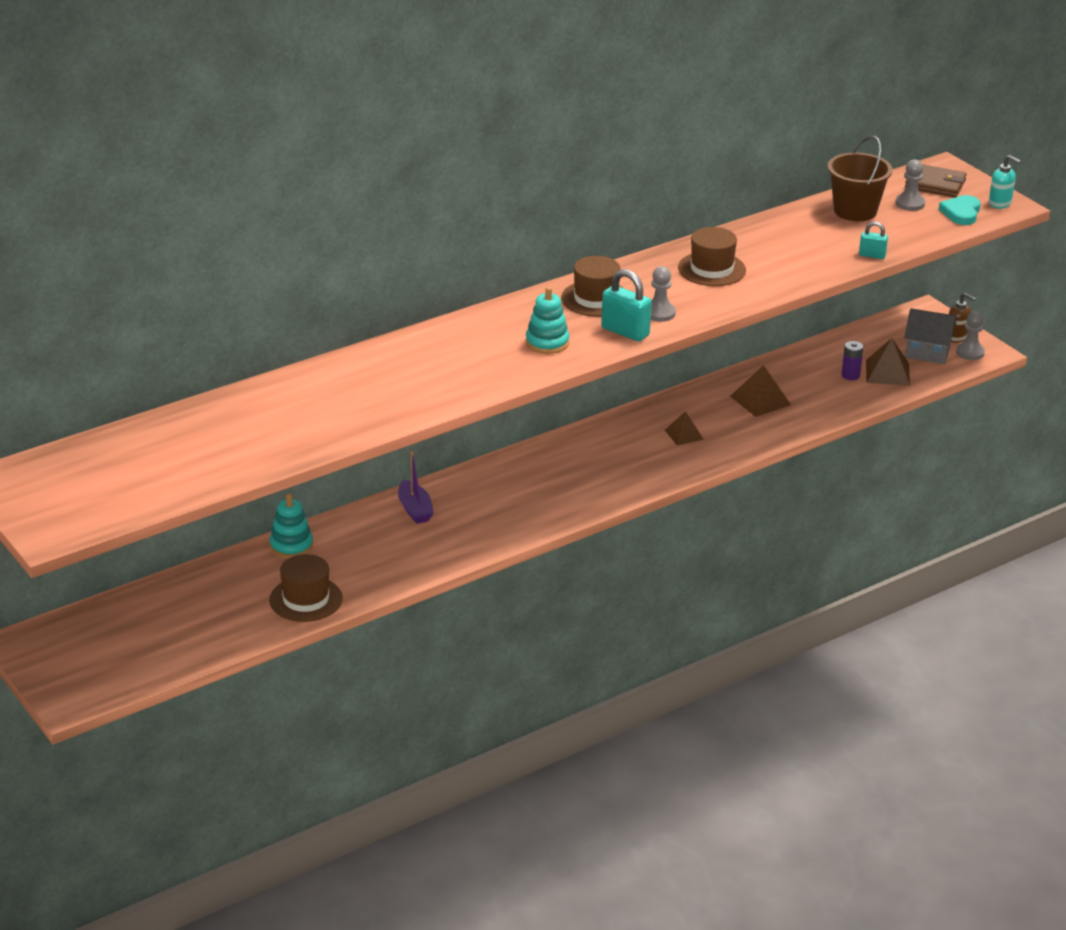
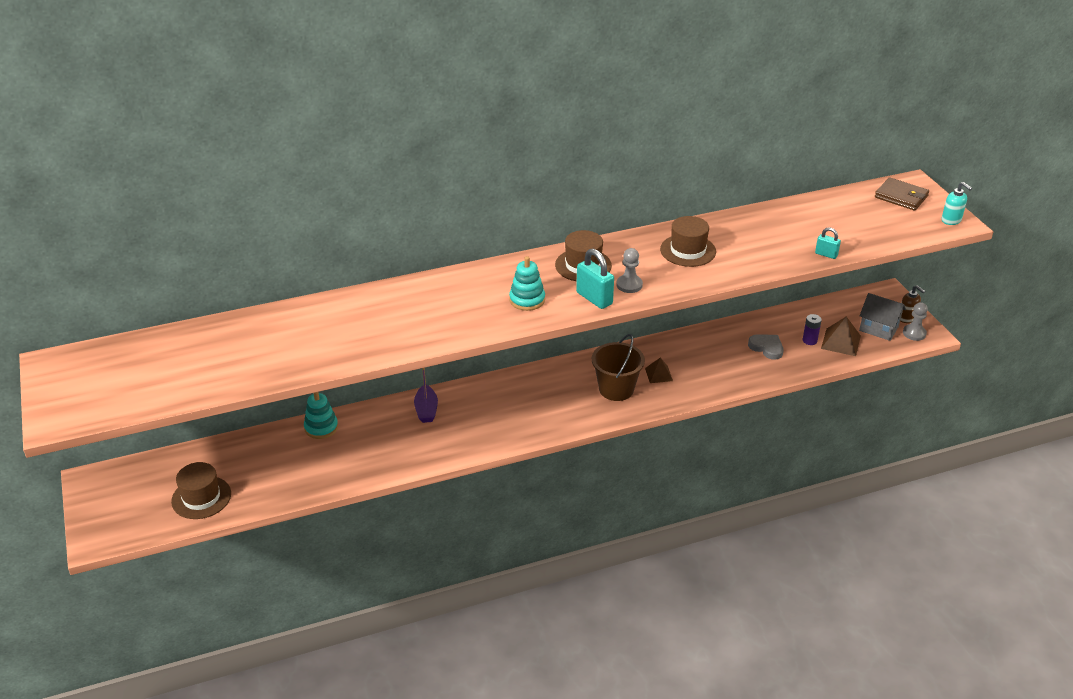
camera: 15 degrees right, 5 degrees up
(306, 599) = (310, 477): brown hat -> brown hat (201, 497)
(760, 400) = (730, 352): brown pyramid -> none
(802, 389) = (766, 348): none -> grey heart
(855, 211) = (825, 213): brown bucket -> brown bucket (616, 389)
(910, 204) = (874, 211): grey pawn -> none
(961, 213) = (915, 225): turquoise heart -> none

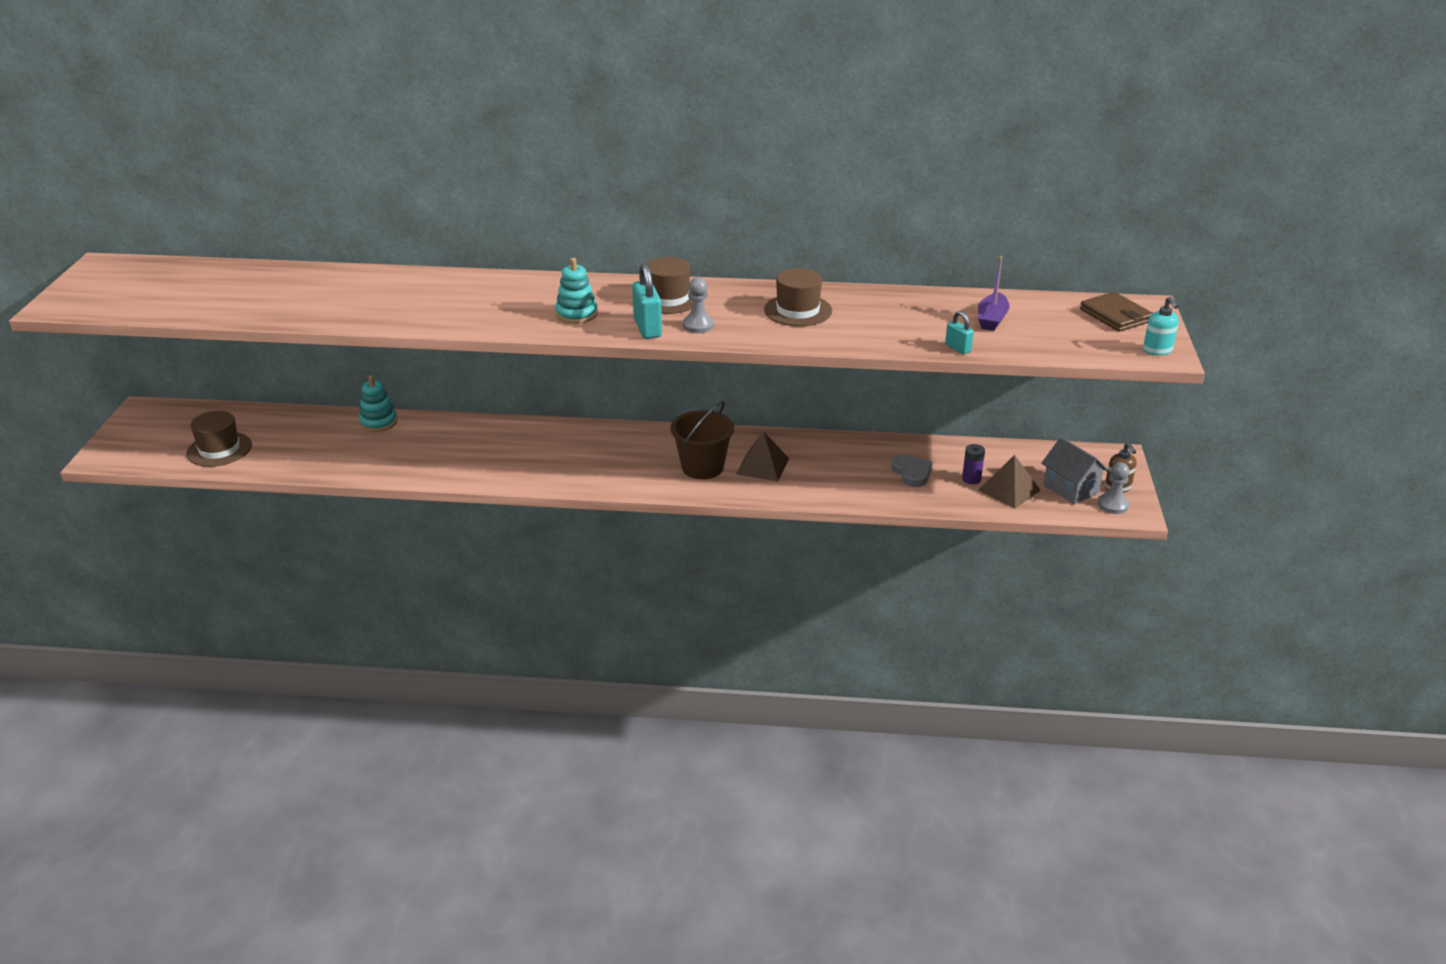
camera: 25 degrees right, 5 degrees down
(426, 410) = (491, 434): purple boat -> purple boat (991, 319)
(659, 374) = (762, 466): brown pyramid -> brown pyramid, size x1.51

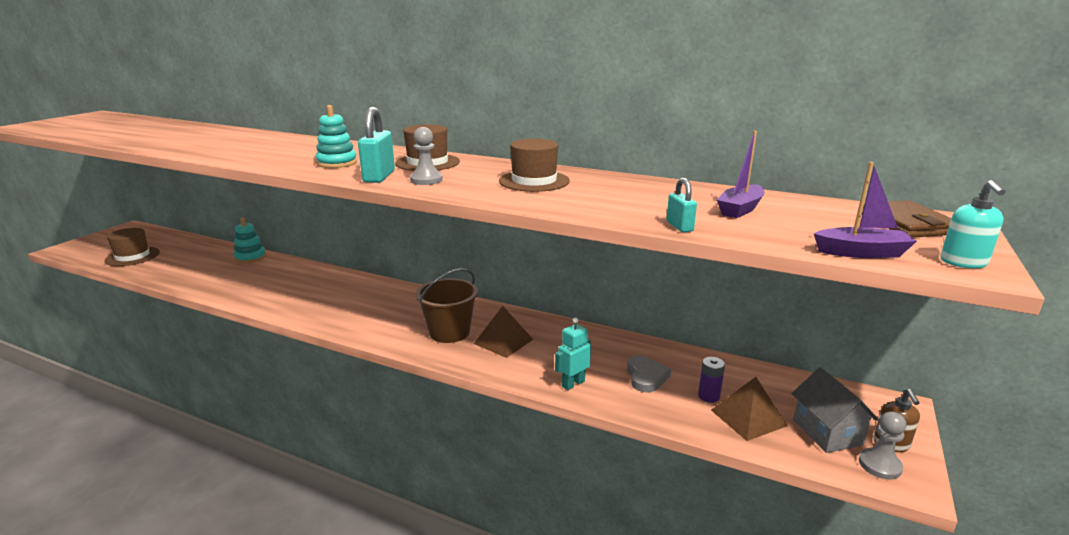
camera: 20 degrees right, 10 degrees down
(854, 492) = (573, 383): none -> turquoise robot
(1093, 353) = (861, 253): none -> purple boat

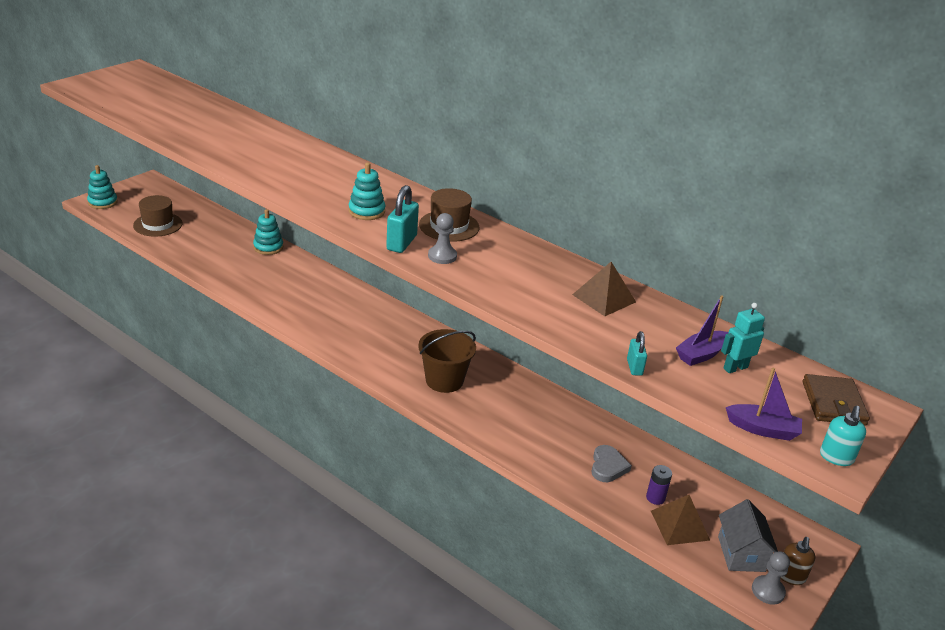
camera: 10 degrees right, 10 degrees up
(74, 248) = (102, 202): none -> turquoise stacking toy
(503, 341) = (491, 401): brown pyramid -> brown pyramid (604, 298)
(534, 181) = (537, 276): brown hat -> none
(573, 383) = (540, 459): turquoise robot -> turquoise robot (735, 368)

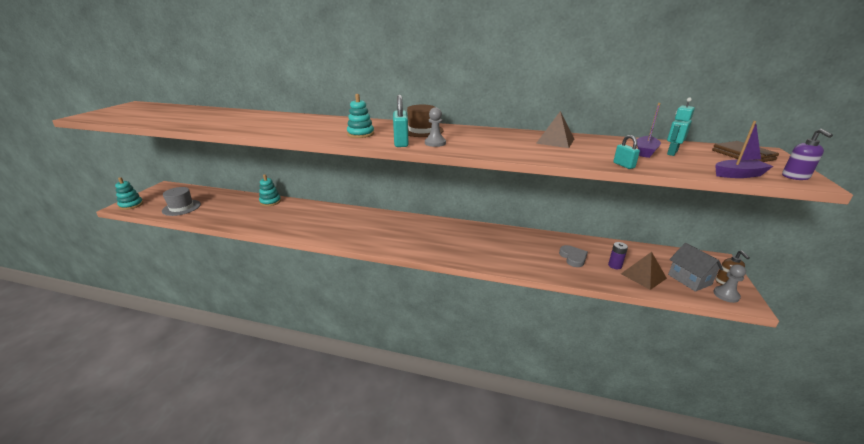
camera: 20 degrees left, 5 degrees down
(158, 224) = (181, 207): brown hat -> grey hat
(444, 380) = (438, 241): brown bucket -> none
(836, 457) = (795, 177): turquoise soap dispenser -> purple soap dispenser

